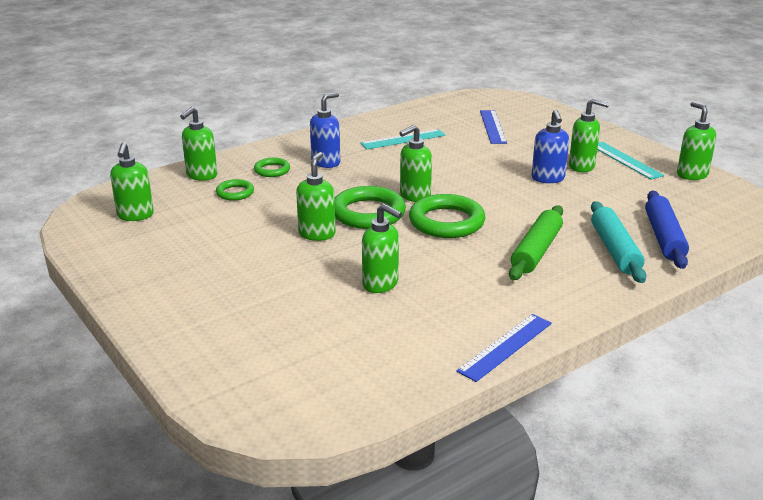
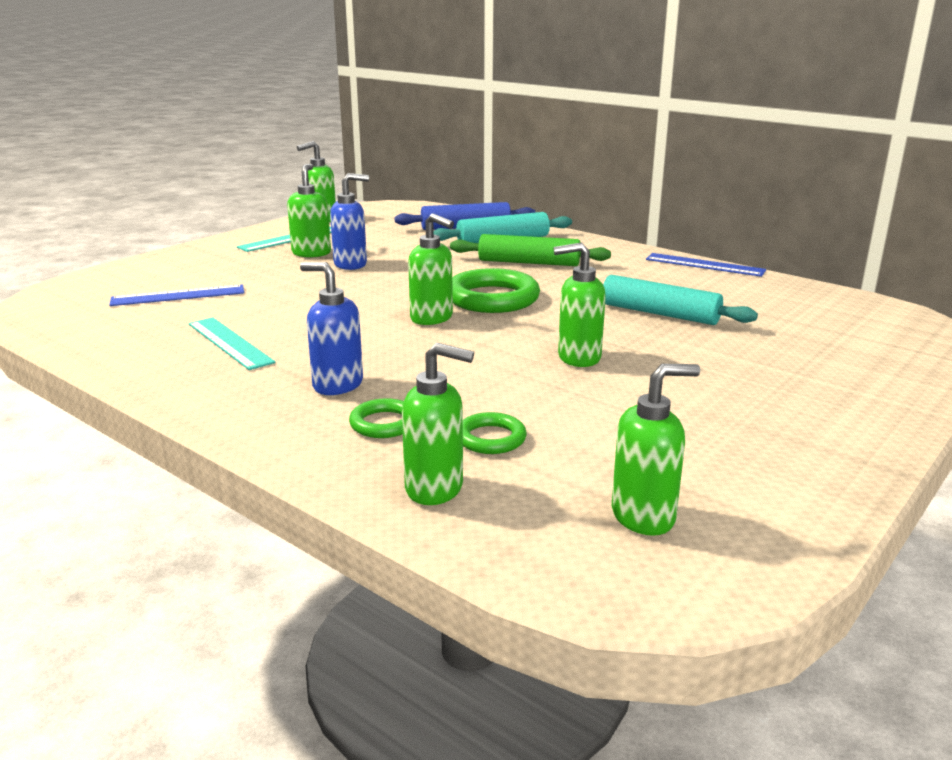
camera: 105 degrees left, 5 degrees down
(368, 213) = (497, 337): green ring -> none
(381, 284) = (659, 313): green soap dispenser -> turquoise rolling pin

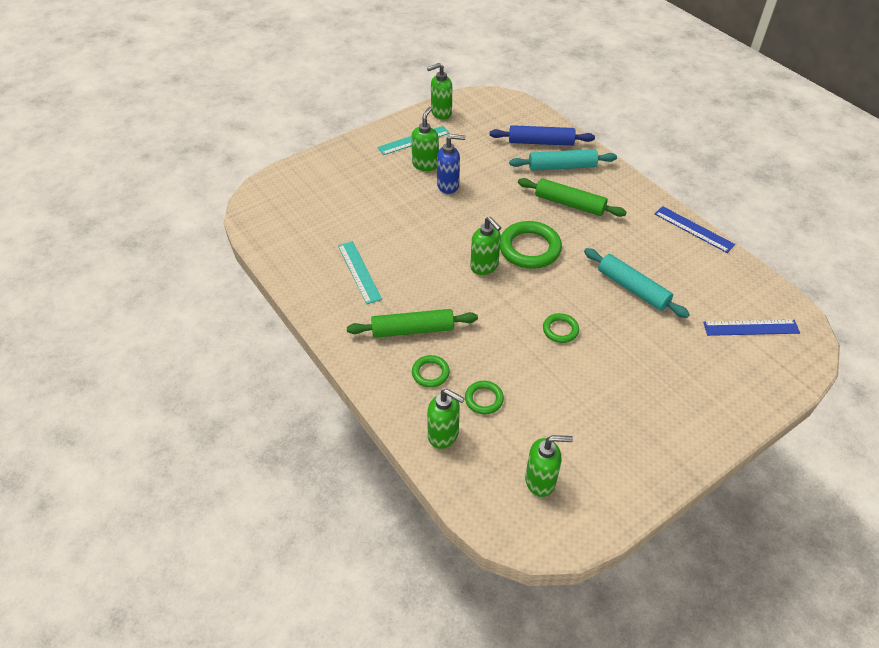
camera: 15 degrees right, 25 degrees up
(178, 295) = (334, 208): blue ruler -> blue ruler (751, 327)
(337, 385) = (412, 330): blue soap dispenser -> green rolling pin
(578, 358) = (560, 330): green soap dispenser -> green ring

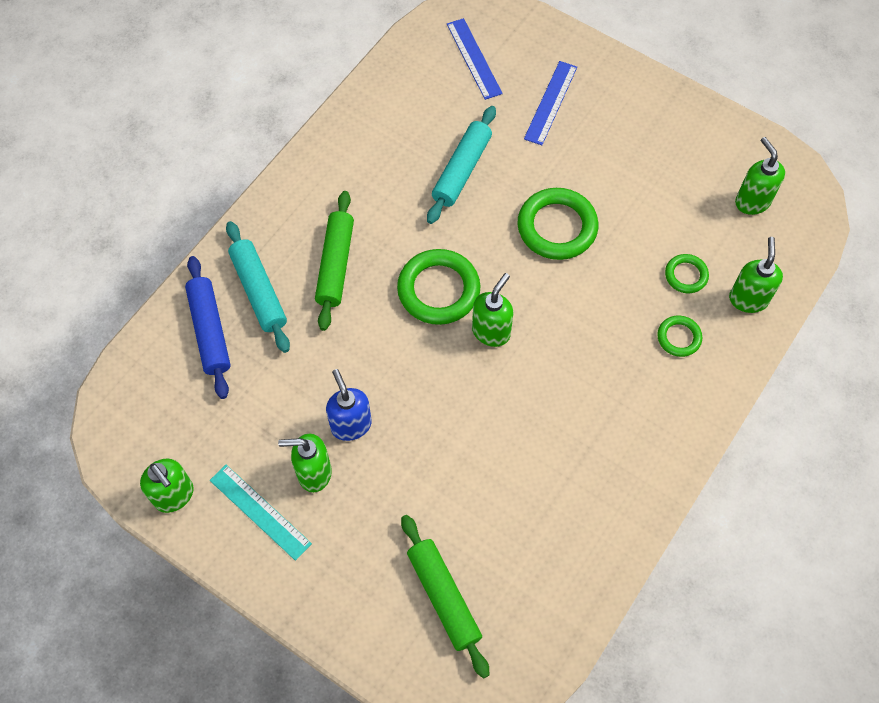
camera: 110 degrees left, 15 degrees up
(359, 272) = (564, 477): turquoise ruler -> none
(412, 330) = (628, 377): green rolling pin -> green rolling pin (444, 597)
(560, 330) = (557, 227): green ring -> green ring, size x1.89
(693, 229) = (334, 125): blue ruler -> blue ruler (550, 102)

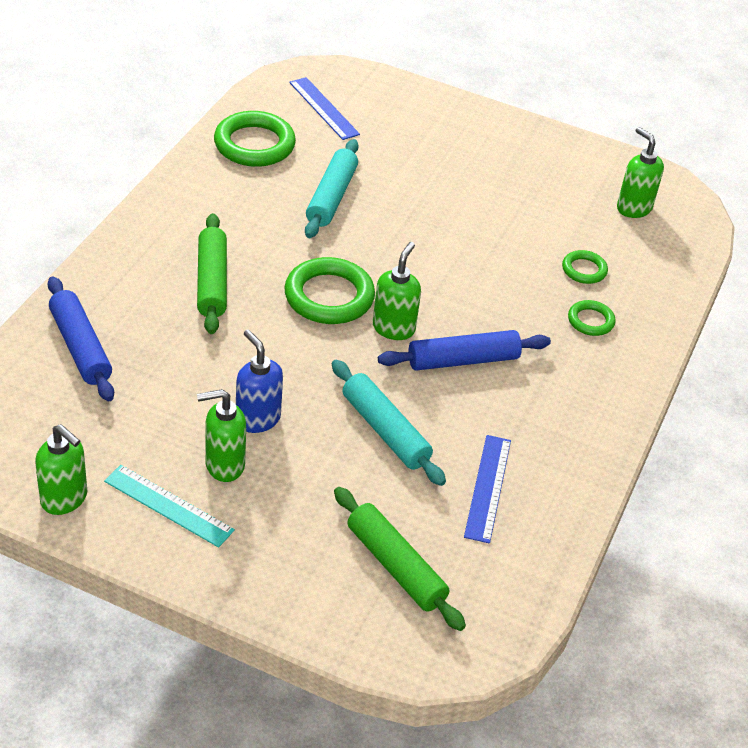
camera: 15 degrees left, 20 degrees down
(259, 291) = (130, 309): turquoise rolling pin -> turquoise rolling pin (385, 431)
(548, 374) = (463, 360): none -> blue rolling pin
(550, 102) = (411, 140): blue ruler -> blue ruler (488, 488)
(557, 227) = (442, 238): green ring -> green ring (254, 144)
(748, 299) = (651, 285): green soap dispenser -> none

